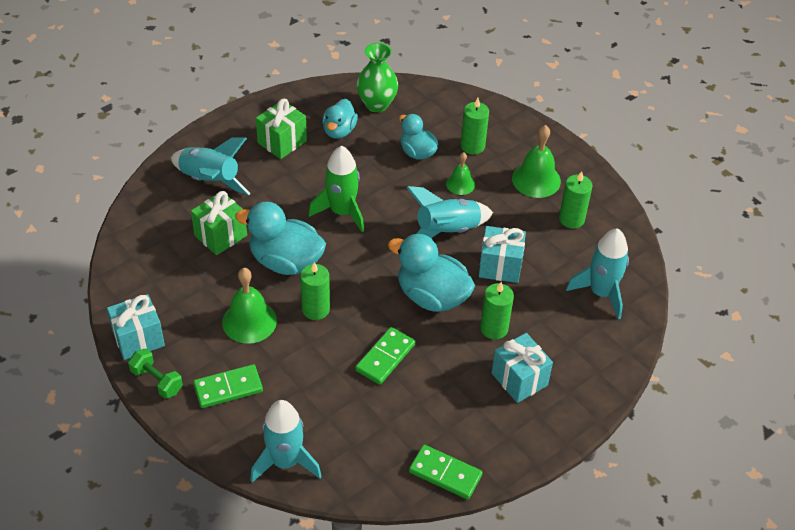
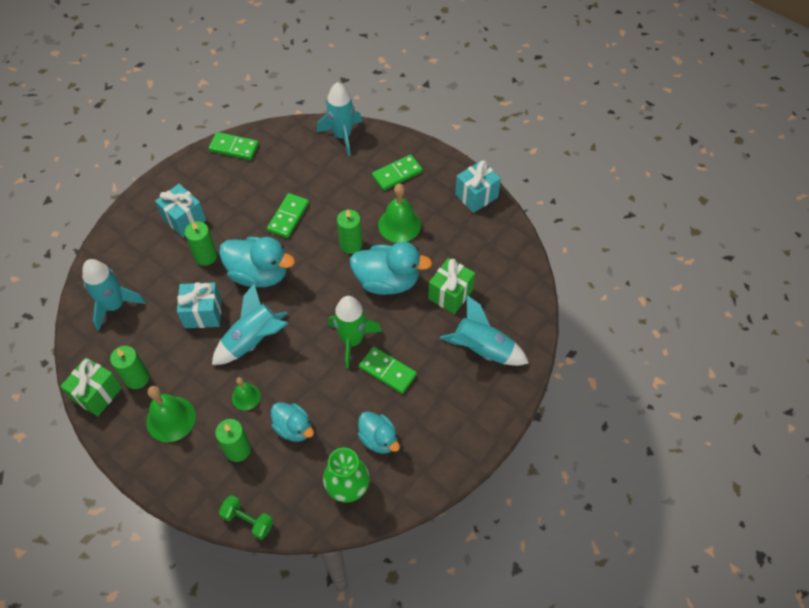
camera: 170 degrees right, 10 degrees up
(157, 381) = (449, 169): green dumbbell -> green dumbbell (248, 520)
(282, 142) = (431, 411): green gift -> green gift (97, 394)
(313, 180) = (387, 371): none -> green domino
(339, 131) = (378, 439): turquoise duck -> turquoise duck turned 135 degrees clockwise

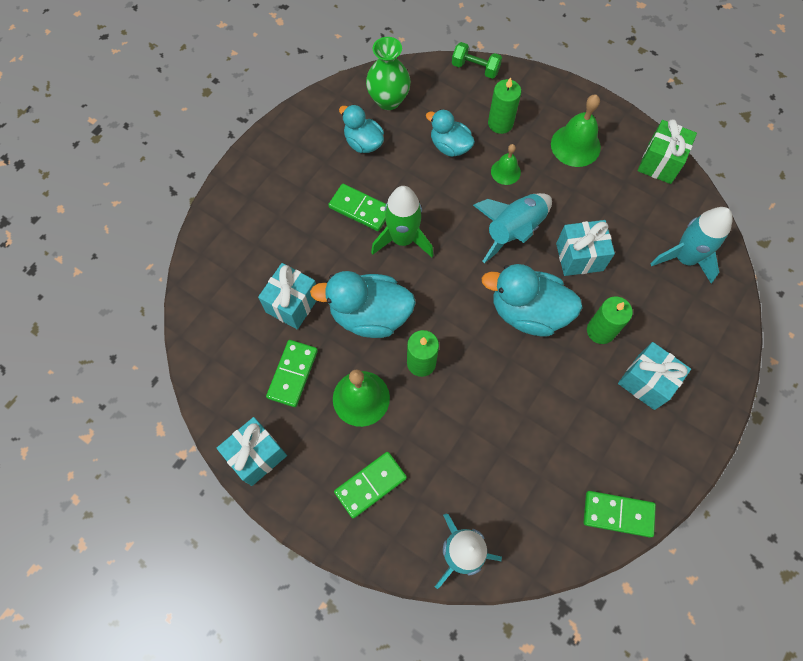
camera: 175 degrees right, 10 degrees up
(137, 378) = (625, 181): green candle -> none
(288, 217) = (510, 398): green domino -> green domino (292, 374)
(450, 294) = (292, 304): green gift -> turquoise gift
(482, 349) = (256, 241): turquoise rocket -> none

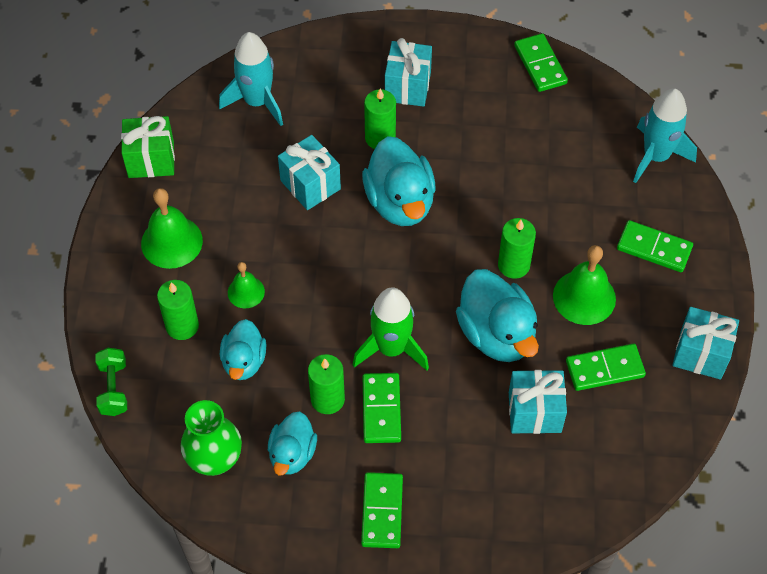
camera: 120 degrees left, 10 degrees down
(289, 173) = (382, 511): none -> green domino
(389, 181) = (327, 399): none -> green candle
(513, 230) = (315, 253): turquoise rocket -> none

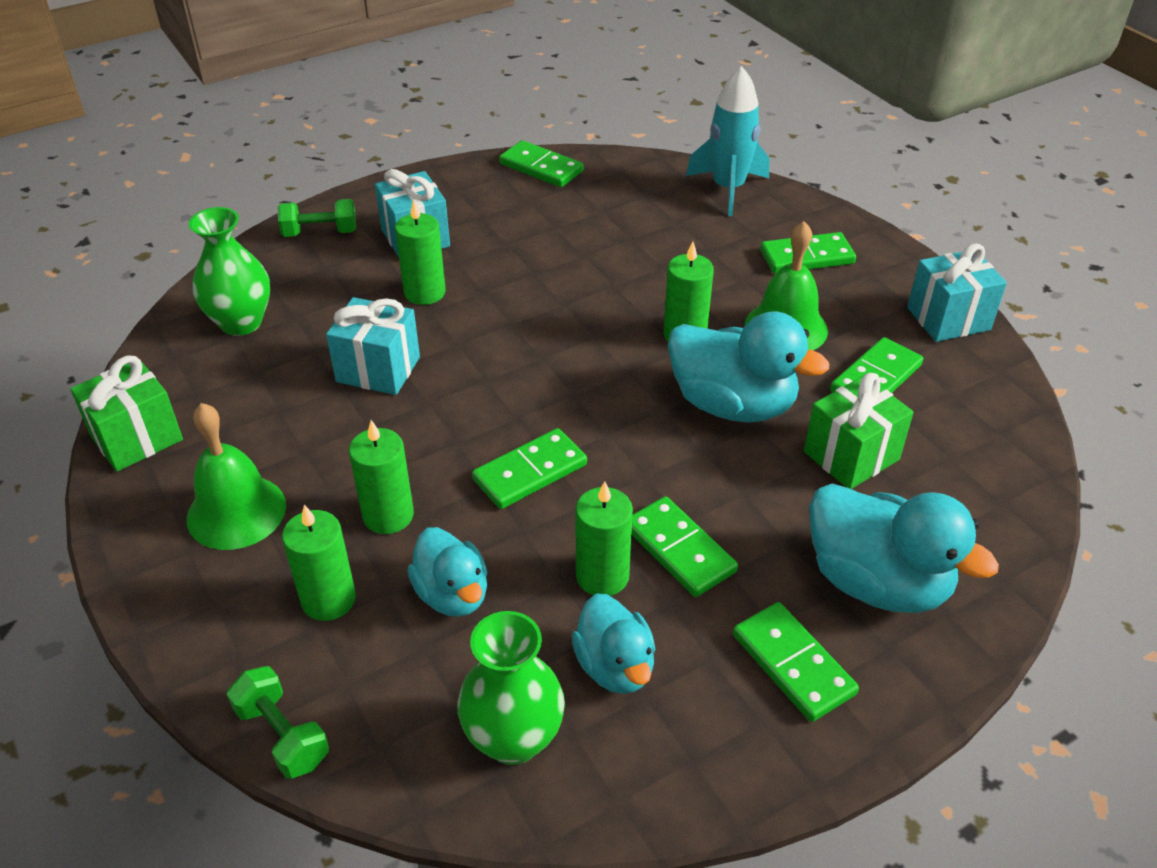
camera: 35 degrees left, 15 degrees down
(246, 292) = (388, 515): green bell -> green candle
(257, 102) = (241, 322): turquoise rocket -> green vase
(341, 309) = (530, 472): none -> green domino
(351, 49) = (320, 233): none -> green dumbbell
(391, 348) = (629, 480): green rocket -> none
(400, 202) = (502, 338): turquoise duck -> turquoise duck (877, 582)
(534, 412) = (851, 456): turquoise gift -> green gift

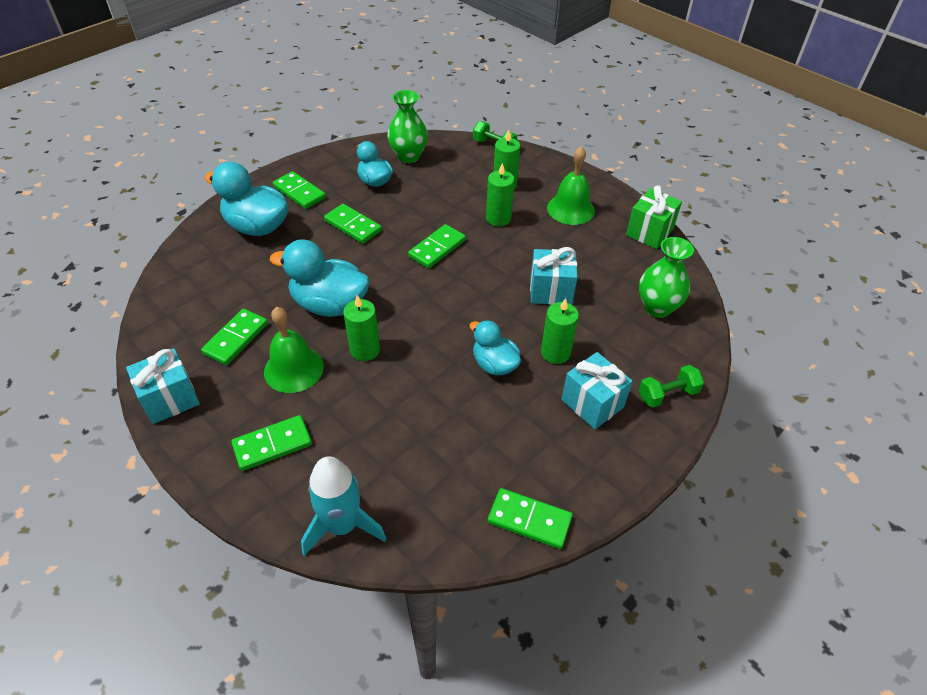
camera: 165 degrees right, 5 degrees up
(452, 594) = (452, 194): turquoise duck -> turquoise duck (494, 364)
(602, 576) = (387, 210): green candle -> none
(851, 456) = (260, 285): green gift -> none

